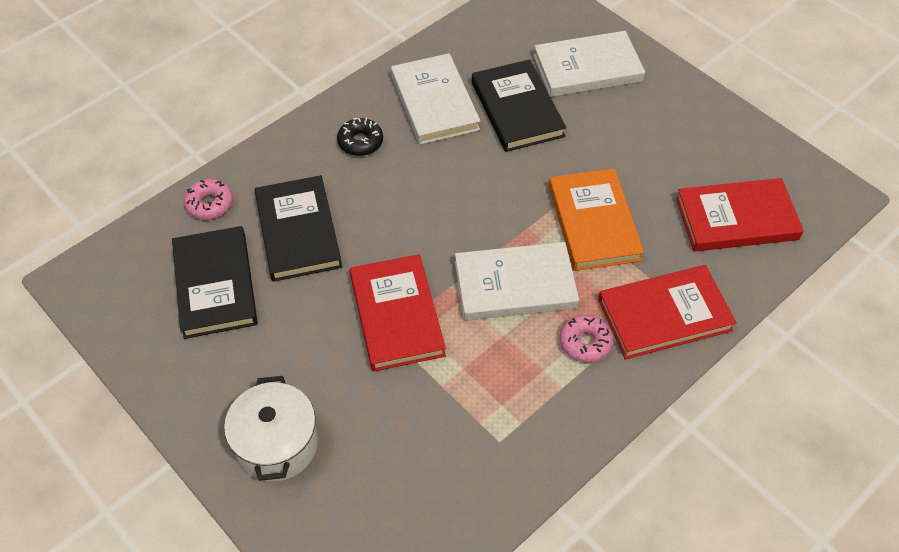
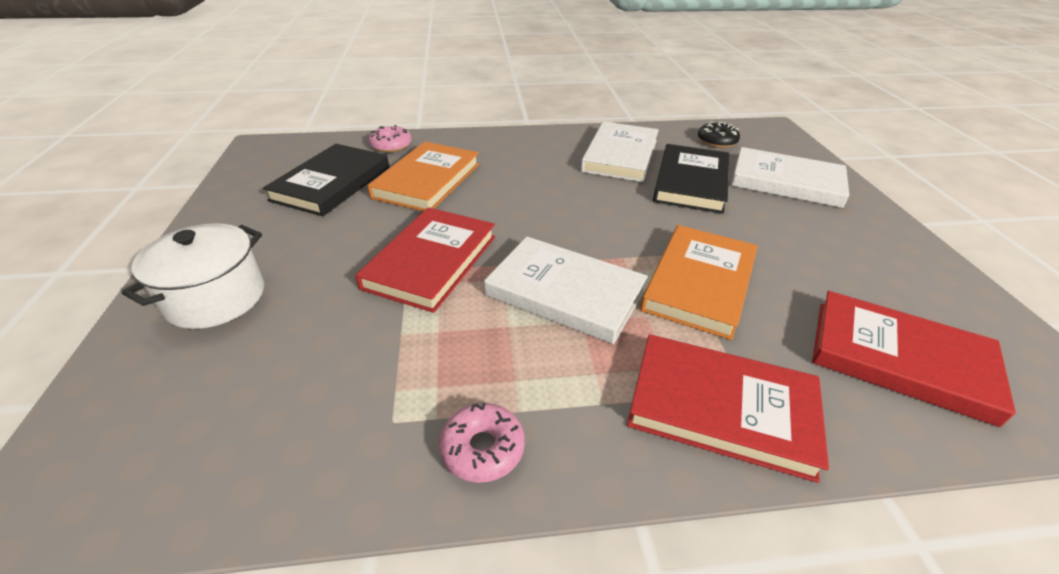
camera: 35 degrees right, 15 degrees down
(298, 231) = (427, 180): black book -> orange book
(360, 142) = (536, 155): black donut -> black donut (717, 141)
(585, 343) = (591, 381): pink donut -> pink donut (482, 448)

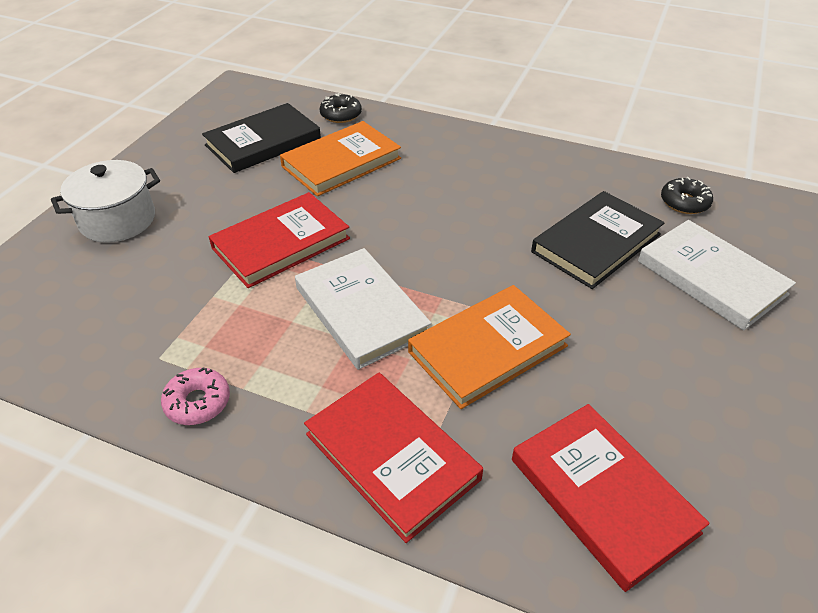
camera: 30 degrees right, 5 degrees up
(391, 145) = (341, 115): pink donut -> black donut
(620, 155) = (551, 188): white book -> none

